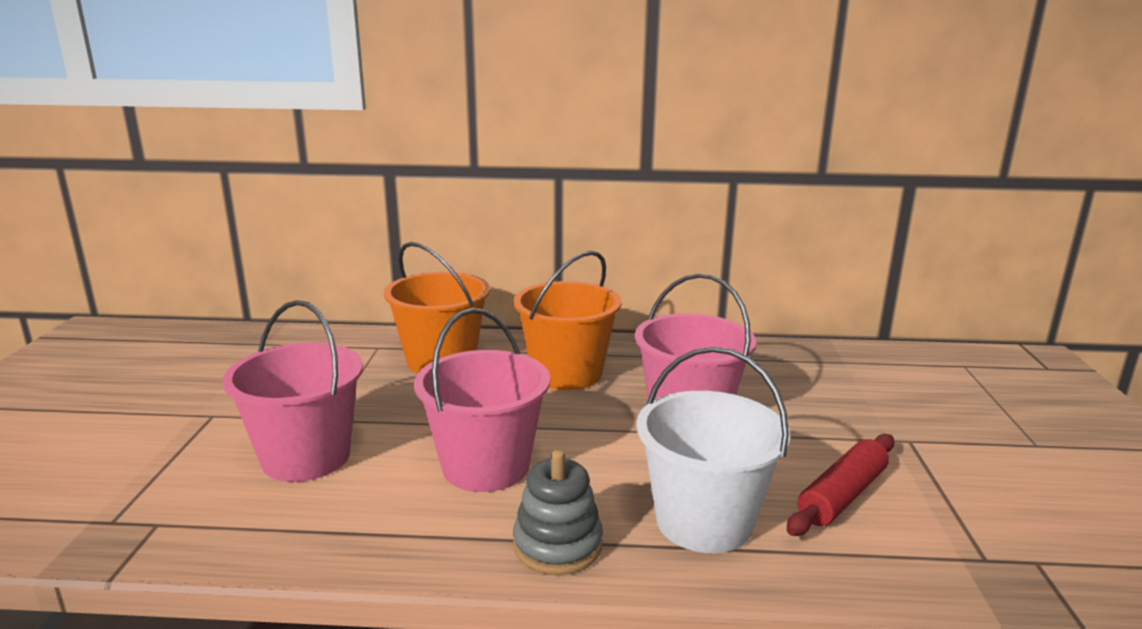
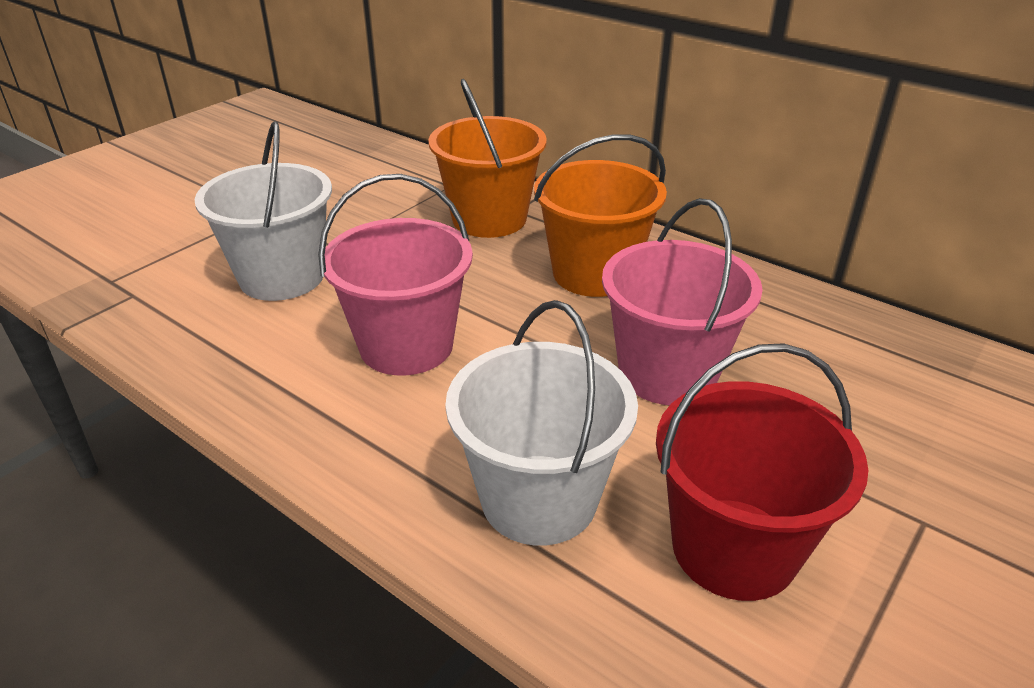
camera: 35 degrees right, 15 degrees up
(306, 457) = (282, 277): pink bucket -> white bucket
(557, 545) = (377, 454): grey stacking toy -> none
(842, 496) = (734, 548): red rolling pin -> red bucket

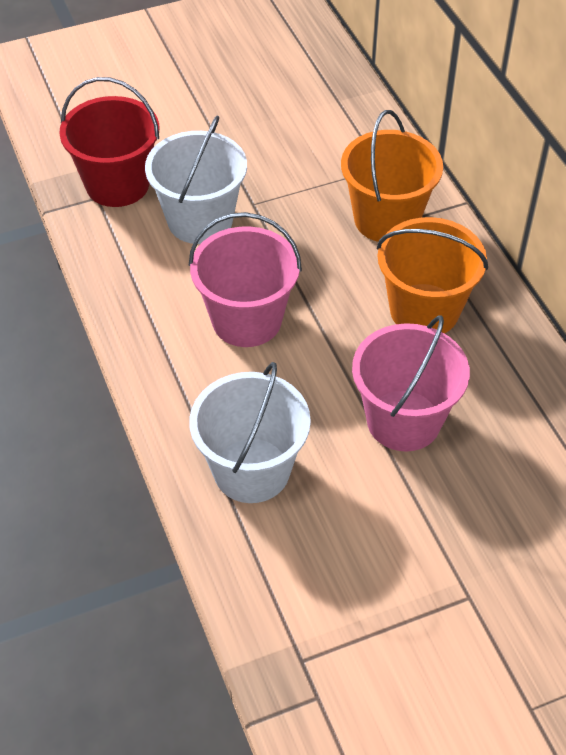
camera: 30 degrees right, 15 degrees up
(734, 548) = (338, 554): red bucket -> red bucket (117, 184)

